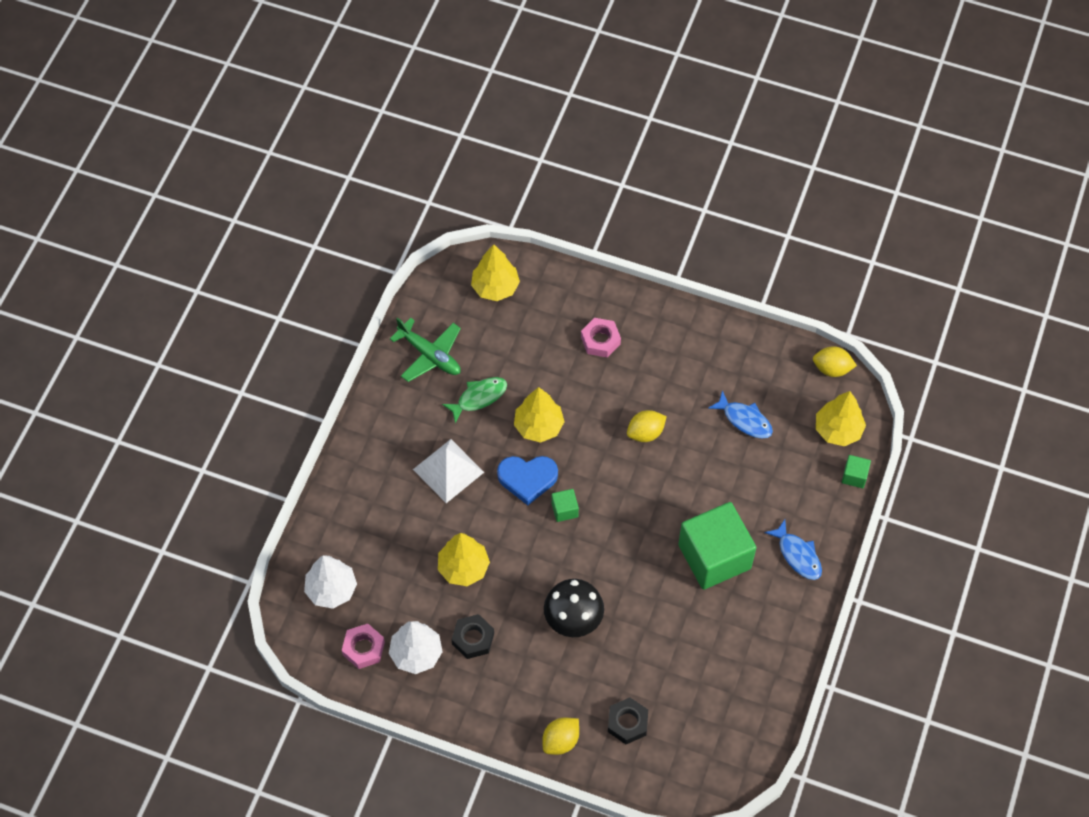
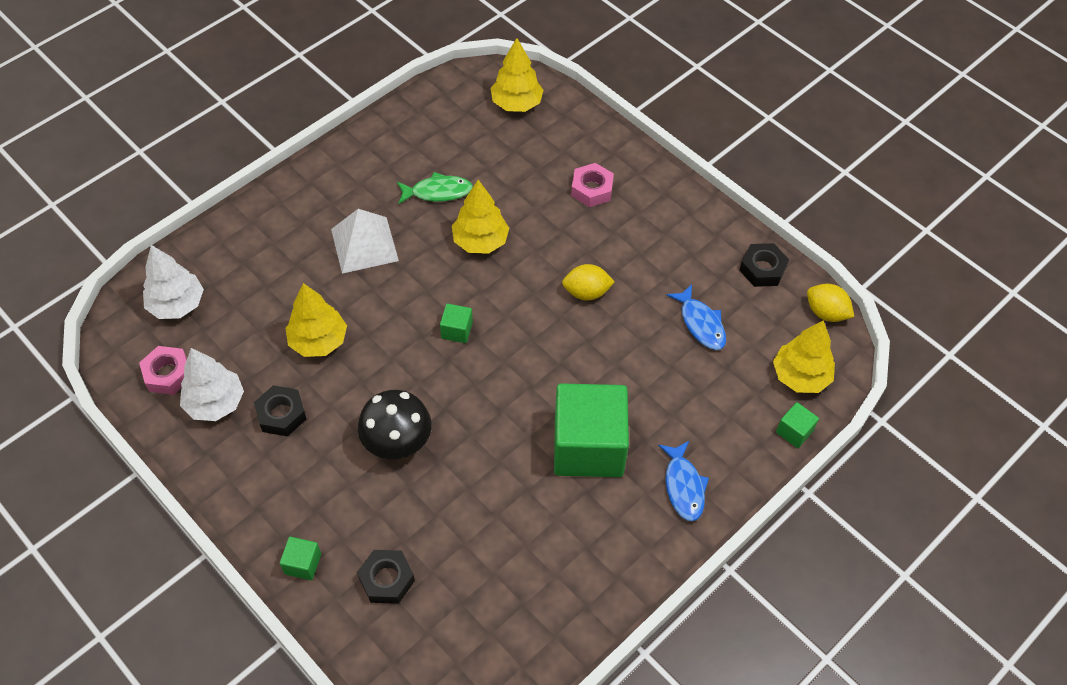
camera: 25 degrees right, 5 degrees down
(430, 355) = (415, 136): green plane -> none
(527, 479) = (437, 285): blue heart -> none
(560, 741) = (303, 564): yellow lemon -> green cube
(767, 352) = (762, 269): none -> black nut

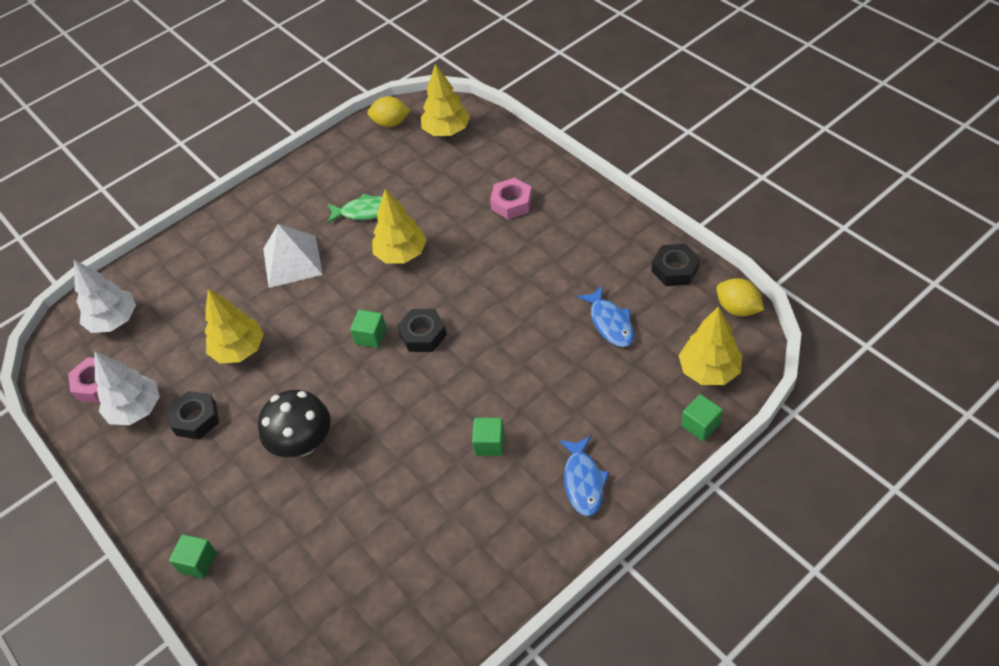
camera: 10 degrees right, 5 degrees down
(387, 579) = (277, 577): black nut -> black nut (423, 334)
(586, 292) = (499, 297): yellow lemon -> yellow lemon (391, 123)
(588, 446) = (489, 444): green cube -> green cube, size x0.41

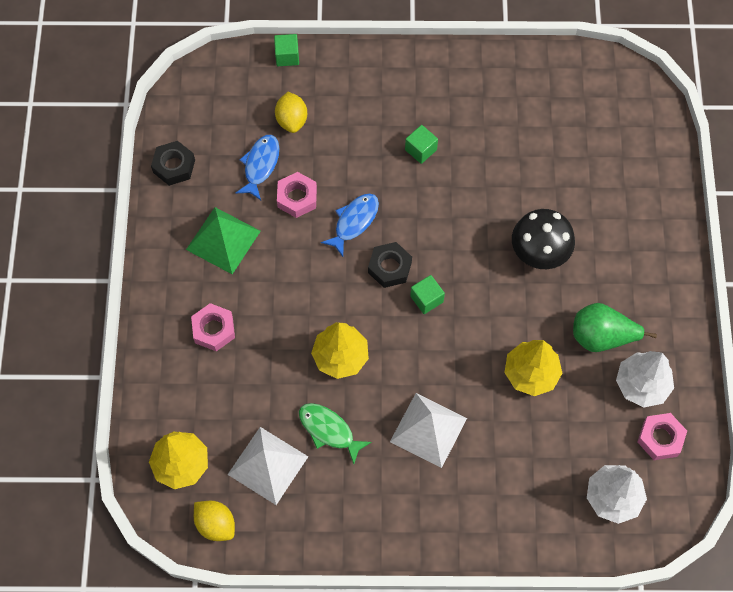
camera: 145 degrees left, 15 degrees up
(196, 419) = (601, 337): black nut -> green pear
(198, 562) = (664, 223): green cube -> none
(388, 168) = (268, 465): none -> white pyramid
(552, 324) = (297, 198): none -> pink nut
(573, 254) = (223, 240): none -> green pyramid
(583, 481) = (389, 81): blue fish -> blue fish (354, 222)
(709, 370) = (241, 82): yellow tree -> none
(737, 309) = (173, 104): yellow lemon -> yellow lemon (292, 120)

